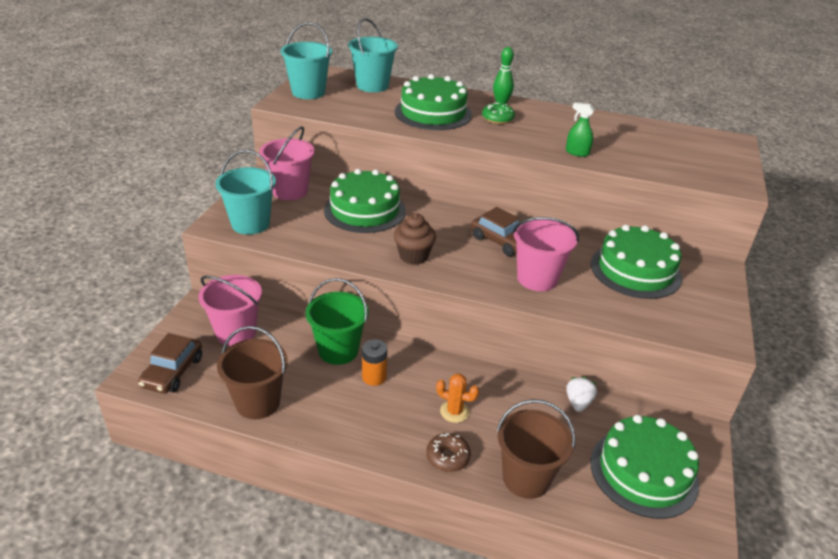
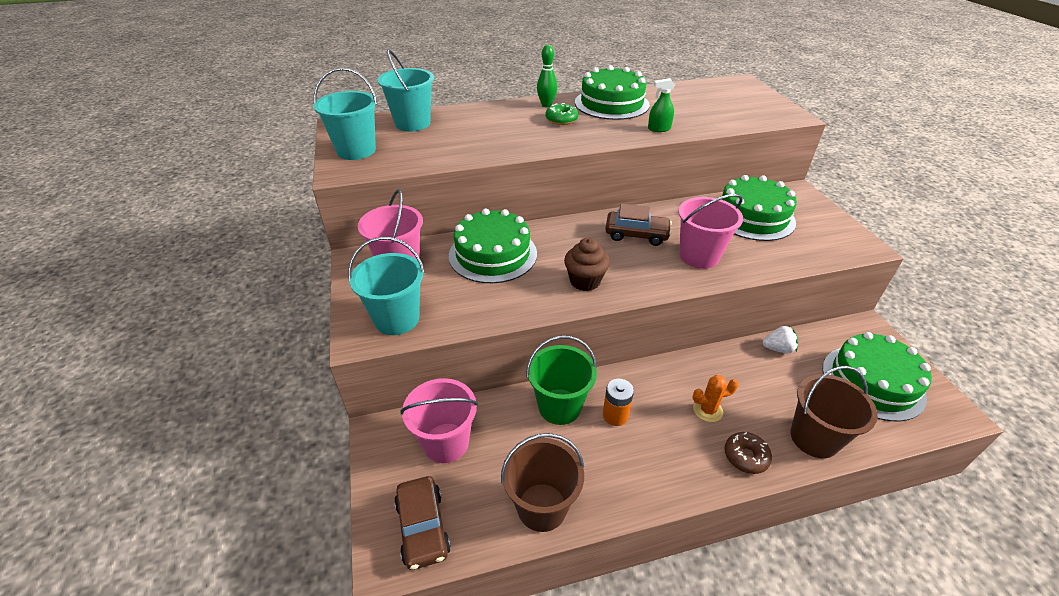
camera: 30 degrees left, 5 degrees up
(433, 113) = (501, 132): green cake -> green cake (611, 103)
(578, 402) = (778, 348): white strawberry -> white strawberry turned 105 degrees clockwise

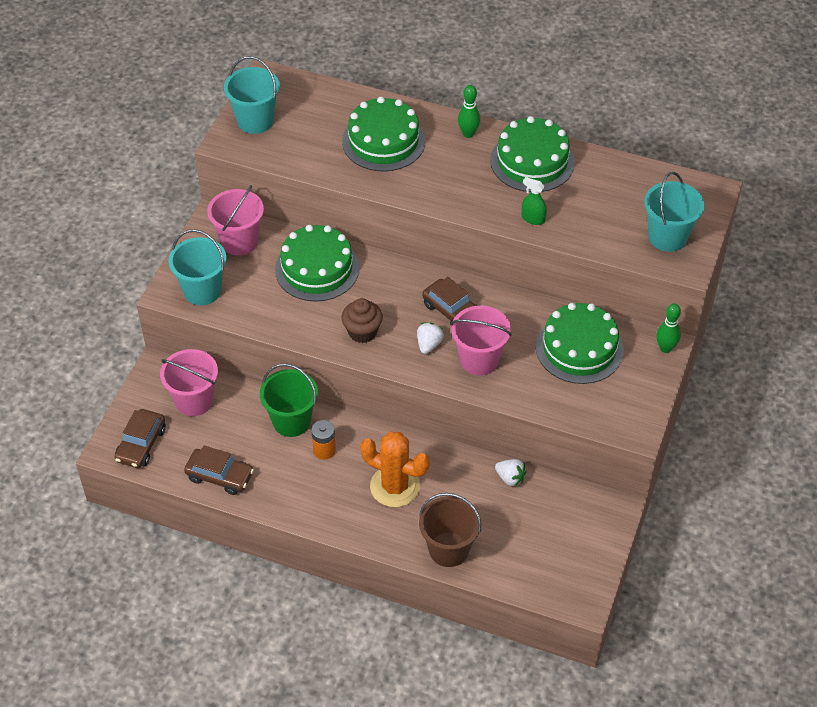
camera: 35 degrees right, 10 degrees up
(412, 123) = (326, 104): turquoise bucket -> turquoise bucket (667, 237)
(542, 507) = (220, 476): brown bucket -> brown car
(561, 120) = (459, 162): green donut -> none
(648, 264) = (429, 344): none -> white strawberry
(707, 410) = (395, 486): orange cactus -> orange cactus, size x1.90
(745, 456) = (384, 529): brown donut -> none
(800, 192) = (665, 348): none -> green bowling pin
(872, 382) = (552, 545): green cake -> green cake (383, 141)

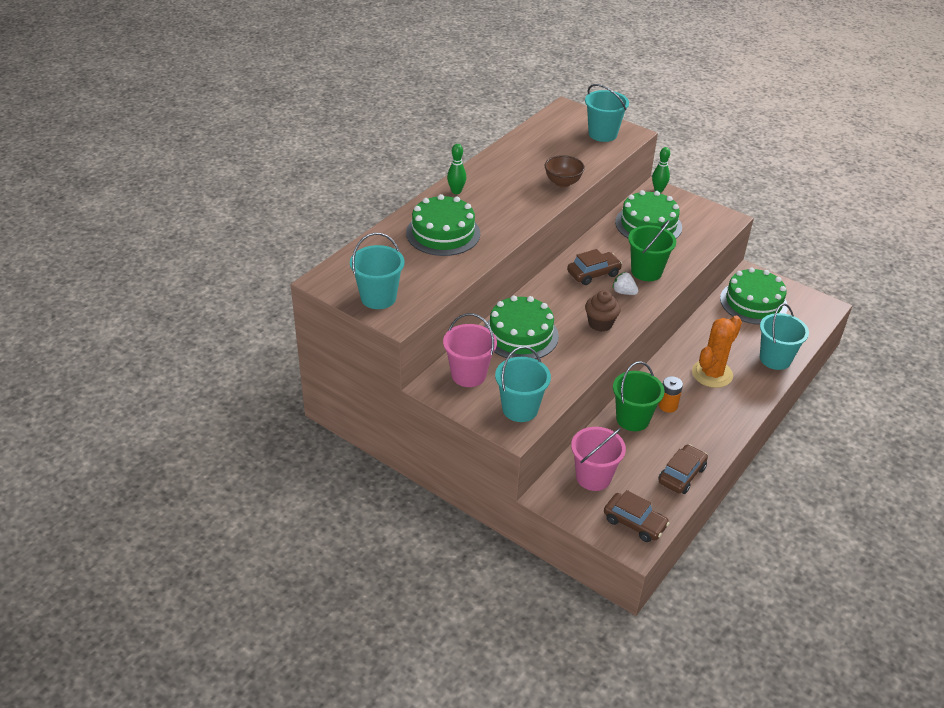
camera: 75 degrees left, 10 degrees down
(448, 549) = (775, 359): brown bucket -> turquoise bucket
(479, 360) = (646, 271): pink bucket -> green bucket
(510, 478) = (715, 314): white strawberry -> none
(532, 161) = (502, 170): green cake -> green cake (753, 302)
(533, 218) = (562, 182): green spray bottle -> brown bowl

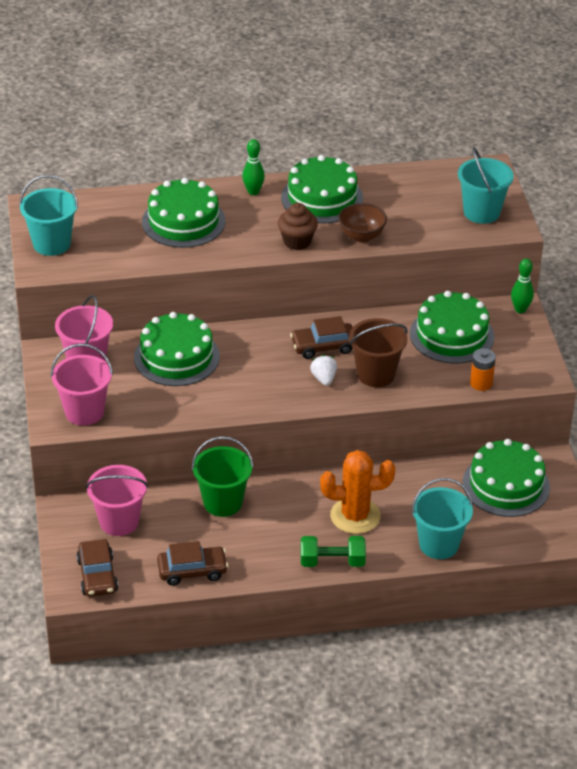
camera: 45 degrees right, 0 degrees up
(503, 173) = (322, 198): none -> green cake
(520, 409) = (84, 412): turquoise bucket -> pink bucket
(593, 273) = (323, 346): brown car -> brown car turned 150 degrees clockwise
(600, 324) = (258, 390): brown cupcake -> brown cupcake (297, 241)
(646, 271) = (376, 374): green bucket -> brown bucket
(668, 406) = (270, 513): orange battery -> orange battery (481, 383)
(742, 410) = (332, 562): none -> green dumbbell

